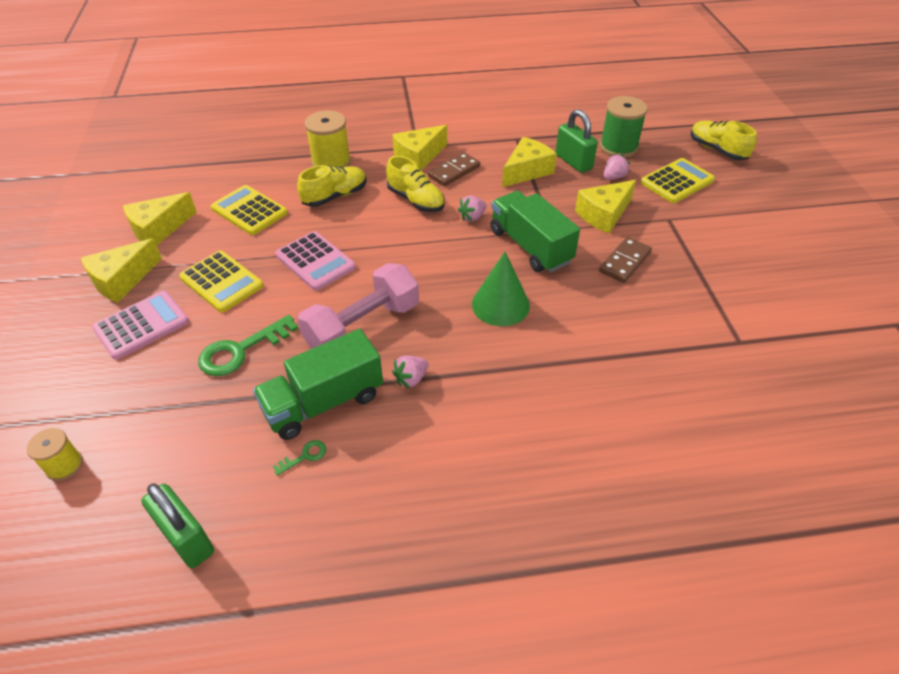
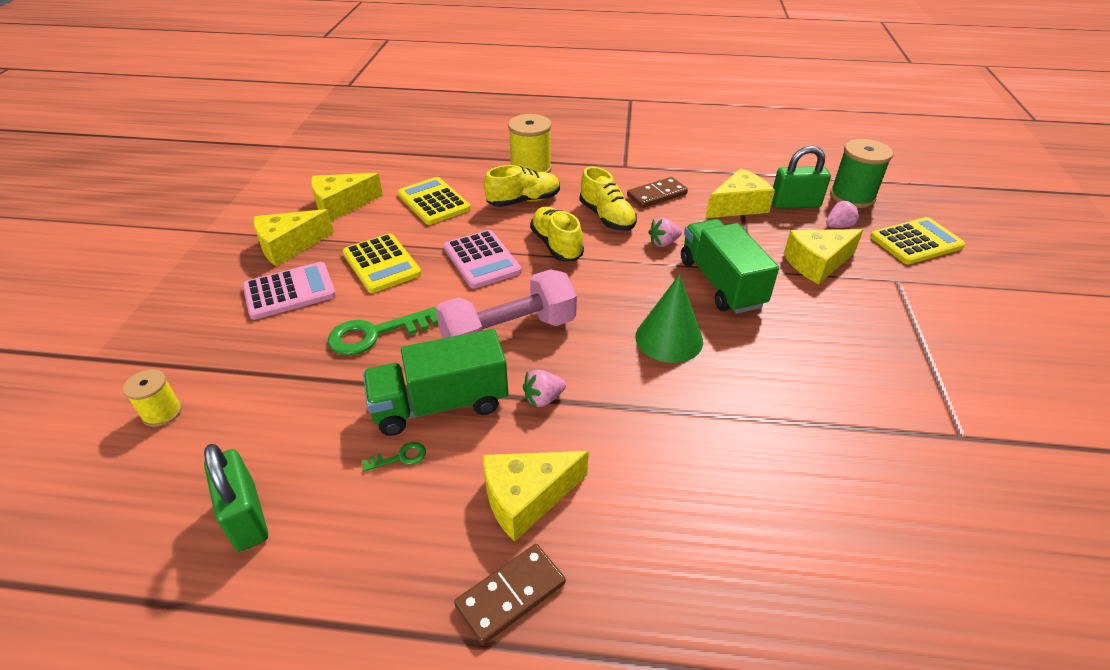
camera: 15 degrees right, 5 degrees down
(419, 157) = (623, 176): yellow cheese -> yellow cheese (526, 498)
(573, 162) = (795, 204): green padlock -> green padlock turned 75 degrees counterclockwise
(625, 262) = (830, 318): brown domino -> brown domino (511, 595)
(717, 150) = (974, 216): yellow shoe -> yellow shoe (556, 245)

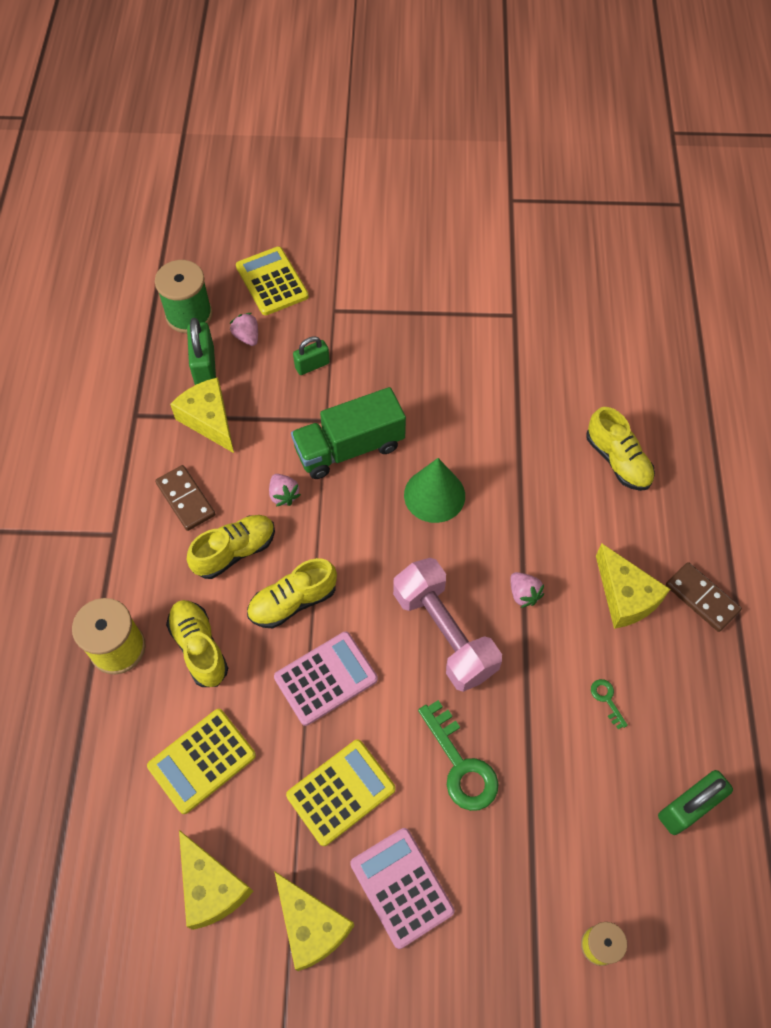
camera: 95 degrees left, 20 degrees up
(440, 404) = (544, 679): green truck -> none
(736, 524) = (617, 460): none -> yellow shoe
(817, 263) = (312, 365): yellow cheese -> green padlock

